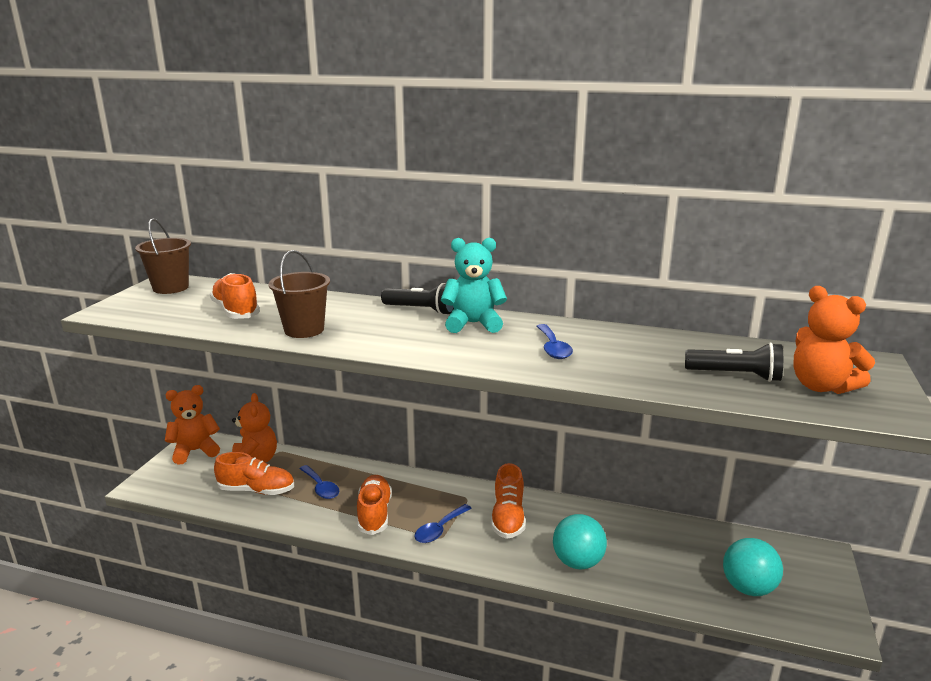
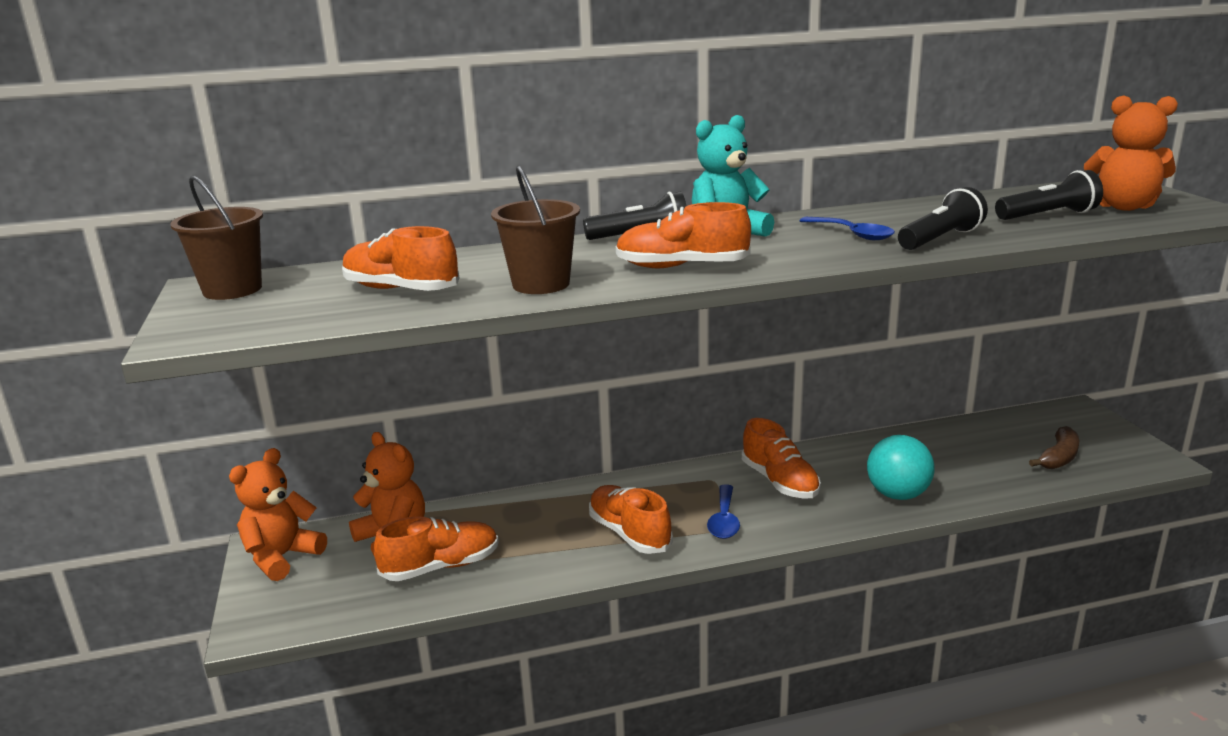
camera: 30 degrees left, 0 degrees up
(321, 487) = (525, 532): blue spoon -> none
(399, 341) = (682, 267): none -> orange shoe
(605, 371) = (940, 239): none -> black flashlight
(748, 588) = (1059, 457): turquoise ball -> brown banana

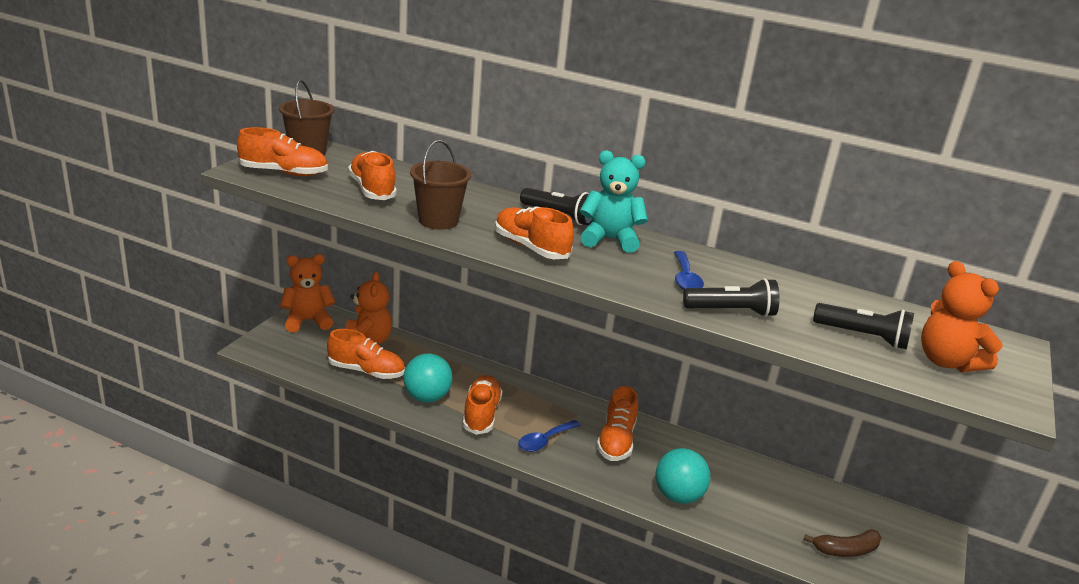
camera: 35 degrees right, 5 degrees up
(248, 317) = (284, 173): none -> orange shoe
(549, 552) = (427, 397): none -> turquoise ball

